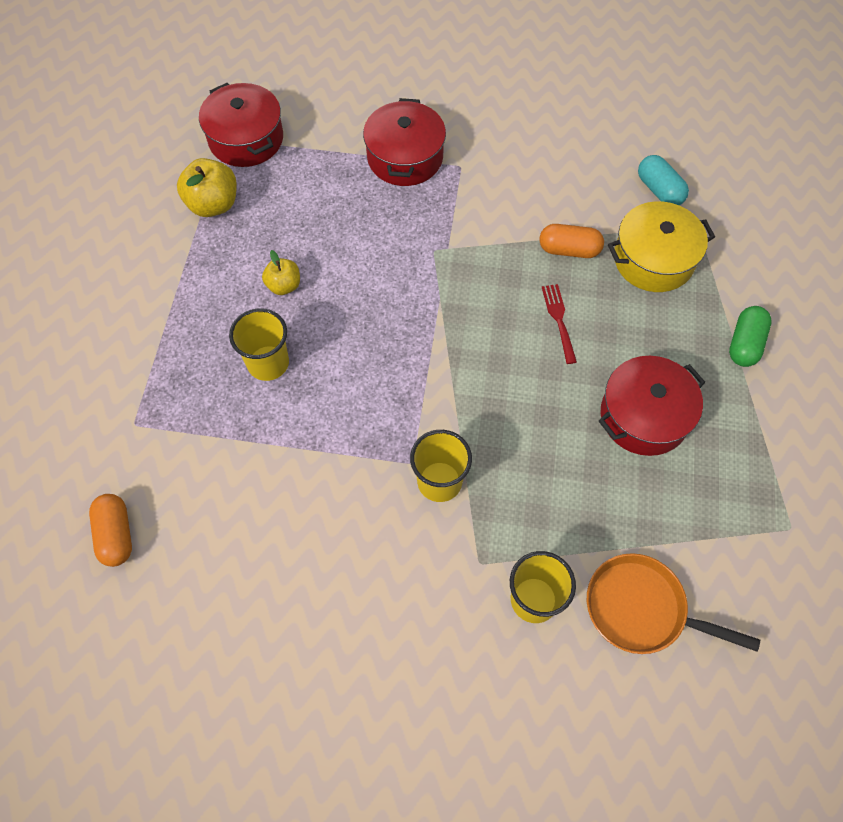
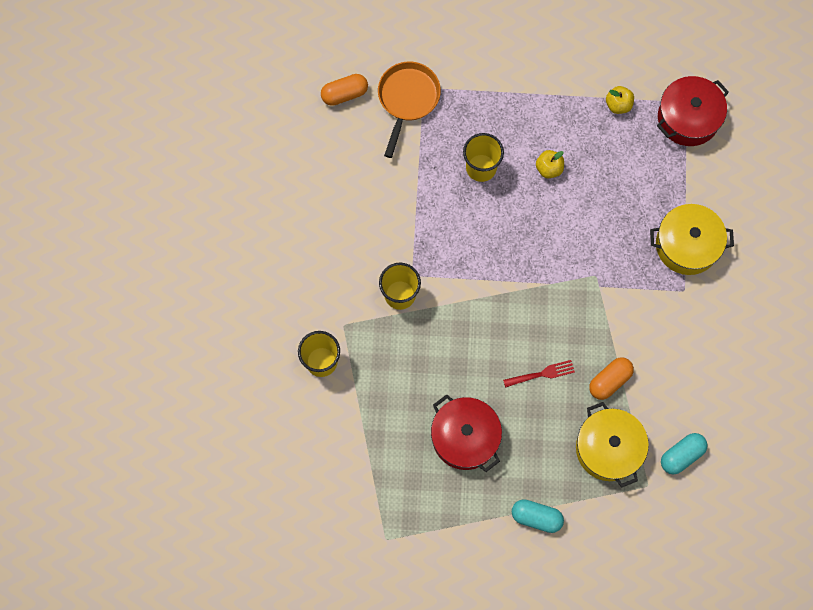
camera: 85 degrees right, 10 degrees up
(213, 204) = (618, 105): yellow apple -> yellow apple, size x0.62
(405, 157) = (687, 245): red pot -> yellow pot
(569, 250) = (609, 381): orange capsule -> orange capsule turned 45 degrees clockwise
(642, 609) = (320, 432): orange pan -> orange pan (407, 99)
(744, 344) = (536, 517): green capsule -> turquoise capsule

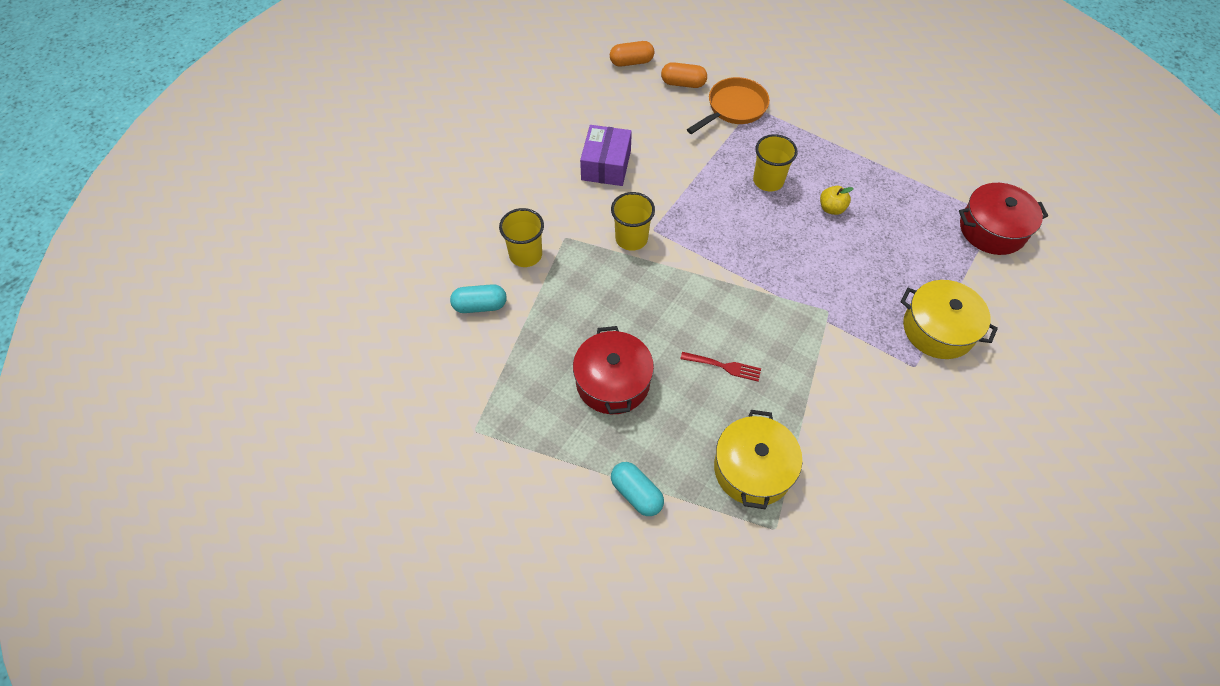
camera: 30 degrees right, 15 degrees down
(331, 229) = (606, 165): none -> purple box
(609, 381) = (790, 407): orange capsule -> orange capsule (631, 62)
(618, 105) = (926, 191): yellow apple -> none
(681, 455) = (830, 519): turquoise capsule -> turquoise capsule (480, 306)

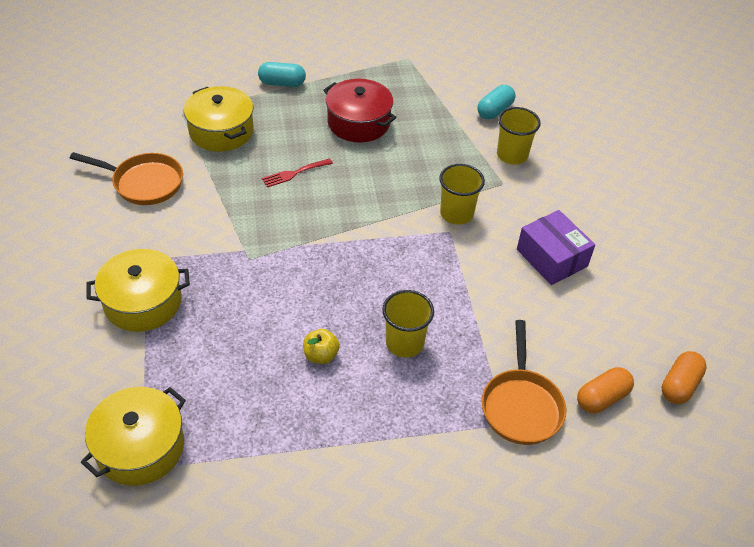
camera: 135 degrees right, 10 degrees down
(872, 455) = (144, 183): none -> orange pan
(992, 229) = (140, 447): red pot -> yellow pot

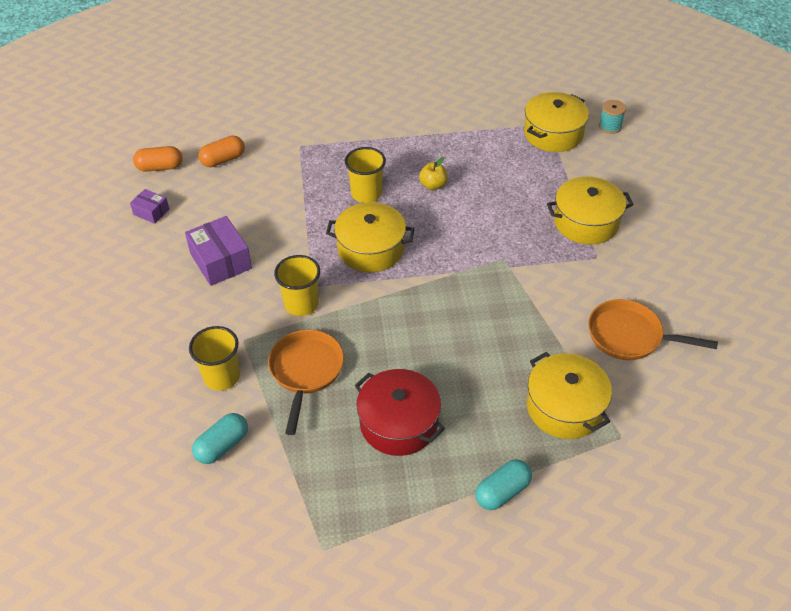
camera: 175 degrees left, 0 degrees up
(50, 462) = (610, 126): none -> turquoise spool
(282, 83) = (502, 492): turquoise capsule -> turquoise capsule turned 45 degrees counterclockwise
(294, 173) = (471, 350): red fork -> none
(393, 270) = (371, 249): none -> yellow pot
(521, 405) = (285, 155): orange pan -> orange pan (306, 372)
(656, 318) = (151, 212): none -> purple box
(679, 385) = (160, 167): orange capsule -> orange capsule turned 45 degrees clockwise

